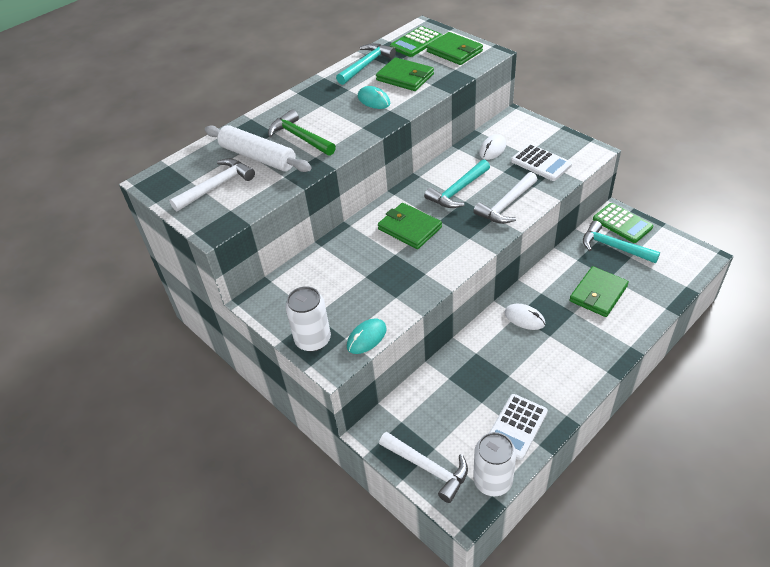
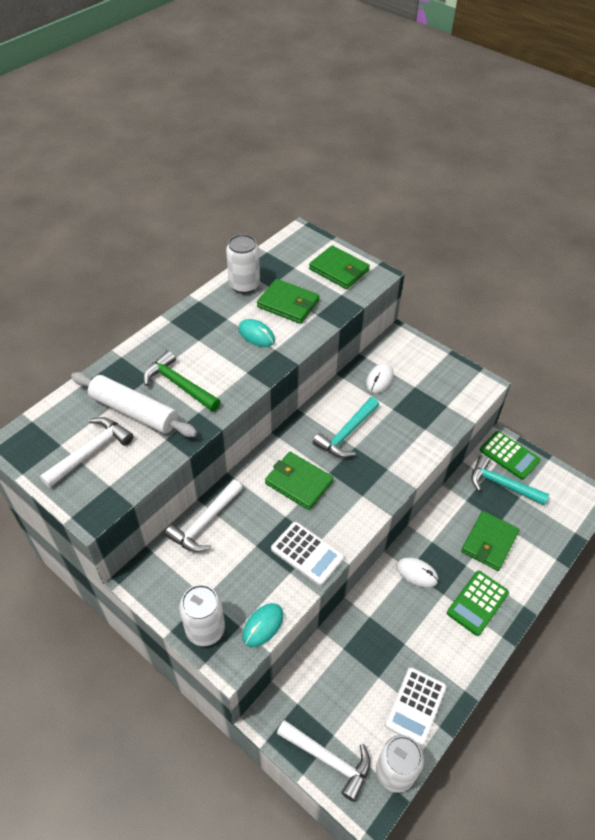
camera: 10 degrees left, 5 degrees up
(366, 65) = (244, 285): turquoise hammer -> white can
(416, 42) = (296, 256): green calculator -> green calculator (477, 603)
(506, 205) = (398, 453): white hammer -> white hammer (205, 523)
(541, 163) = (431, 399): white calculator -> white calculator (307, 553)

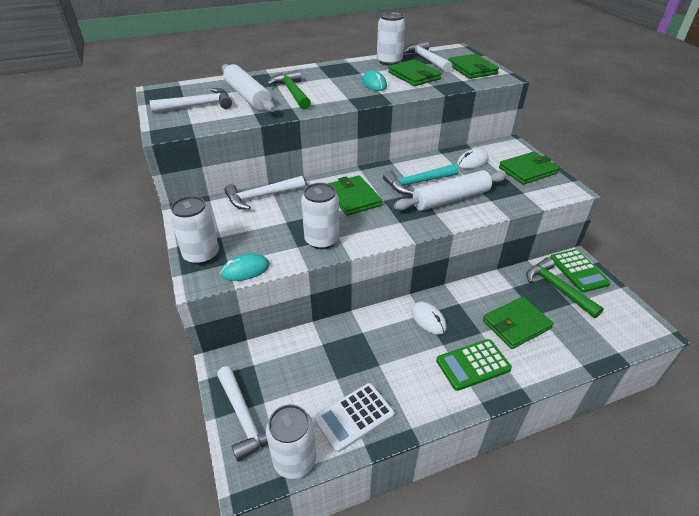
camera: 30 degrees right, 10 degrees down
(280, 267) = (425, 59): none -> white hammer
(307, 553) = (322, 240): white calculator -> white can
(389, 443) = (451, 199): none -> white rolling pin
(435, 372) = (527, 170): none -> green wallet
(502, 484) = (557, 288): turquoise hammer -> green hammer

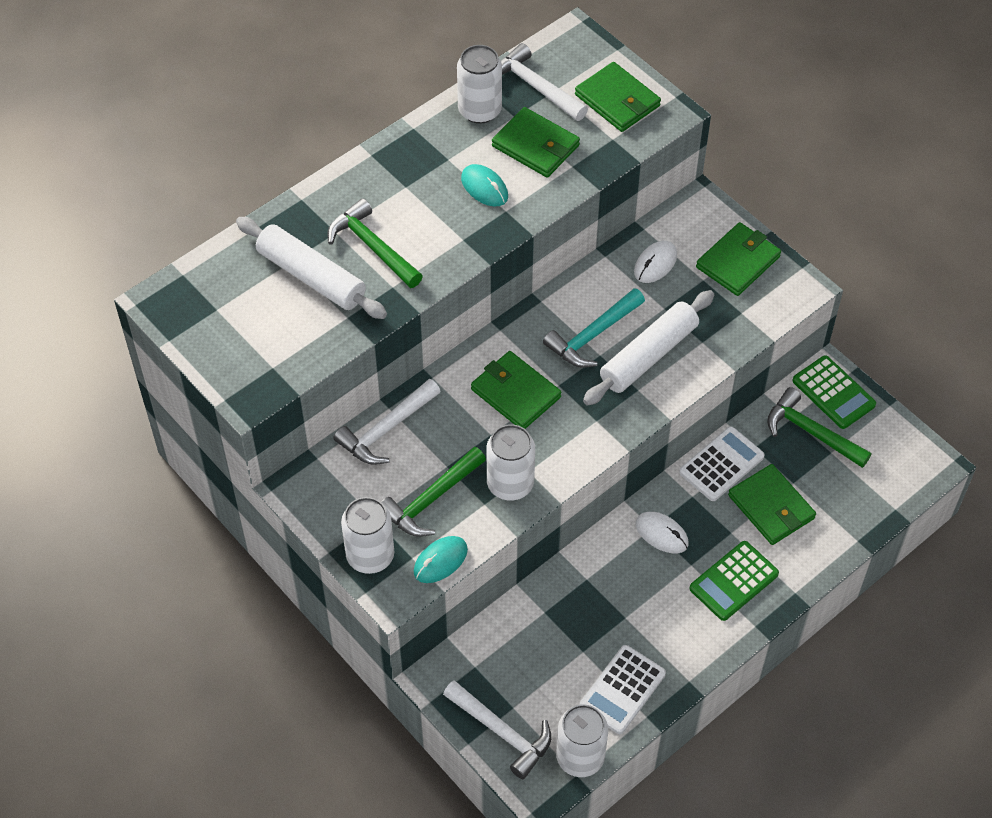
camera: 20 degrees left, 15 degrees up
(198, 106) = (253, 322): white hammer -> none
(263, 236) = (431, 500): none -> green hammer
(486, 290) = (721, 464): none -> white calculator
(516, 324) = (771, 507): green wallet -> green wallet turned 75 degrees counterclockwise

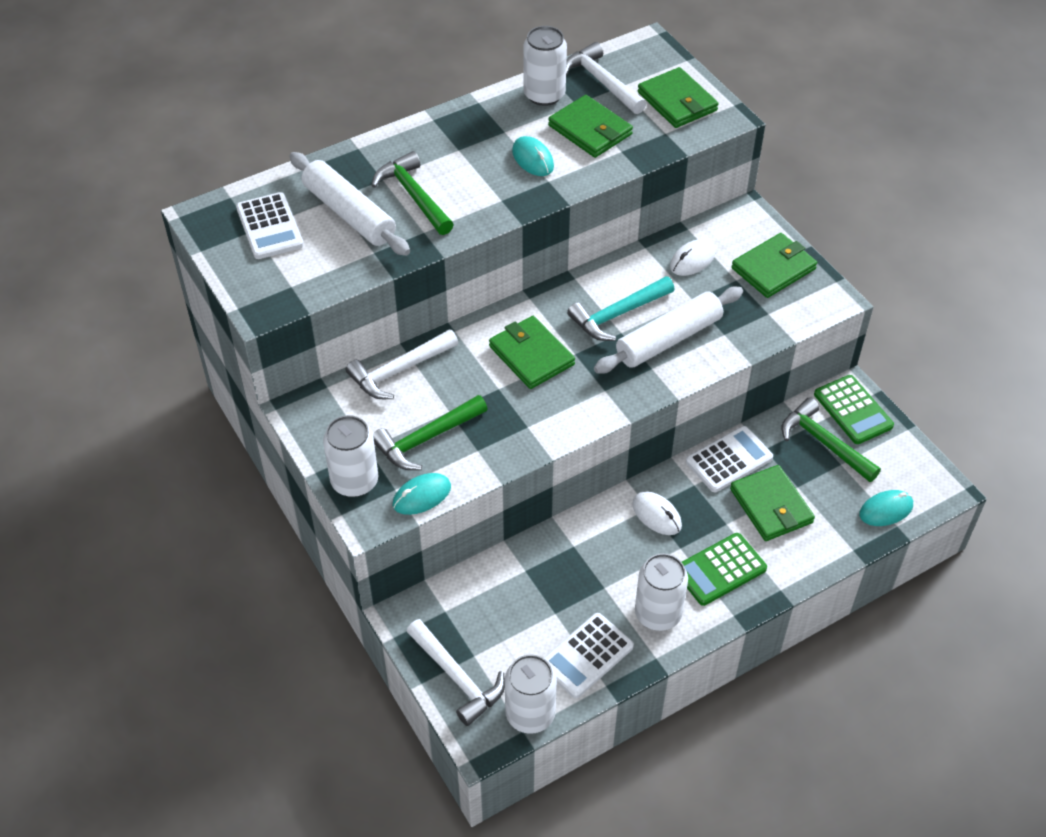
camera: 10 degrees right, 5 degrees down
(233, 303) = (270, 227): none -> white calculator
(510, 484) = (507, 435): white can -> white can (658, 613)
(882, 494) = (886, 510): none -> turquoise mouse

